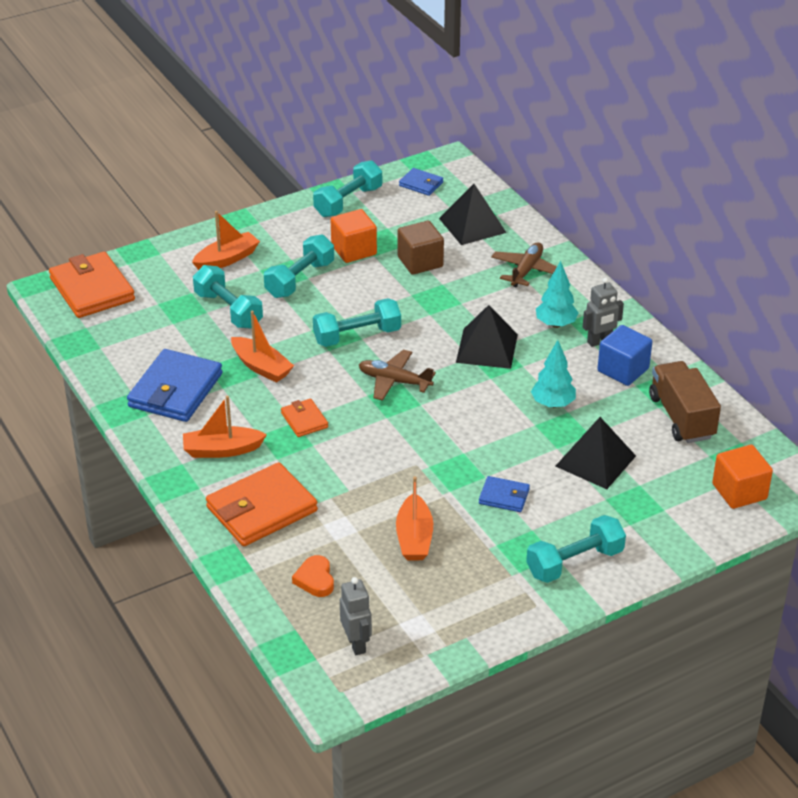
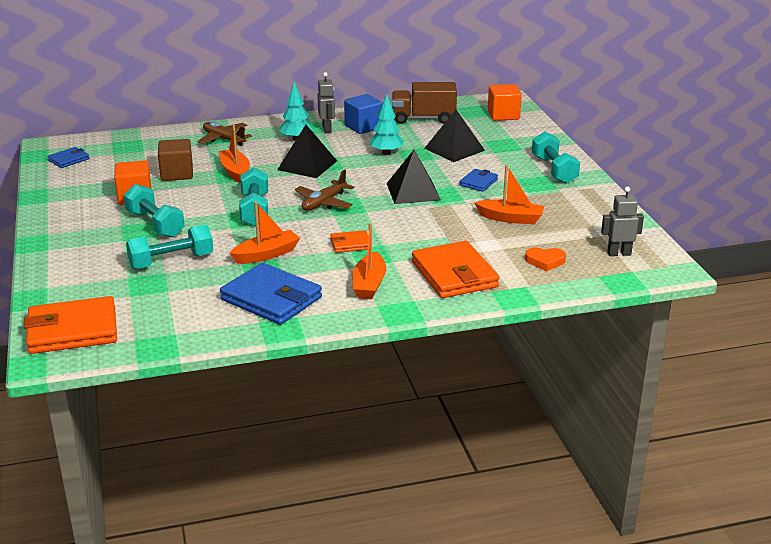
camera: 75 degrees left, 10 degrees down
(227, 259) = (91, 254): orange boat -> orange boat (235, 172)
(348, 202) = (61, 191): turquoise dumbbell -> none
(472, 225) = (147, 149): black pyramid -> black pyramid (413, 191)

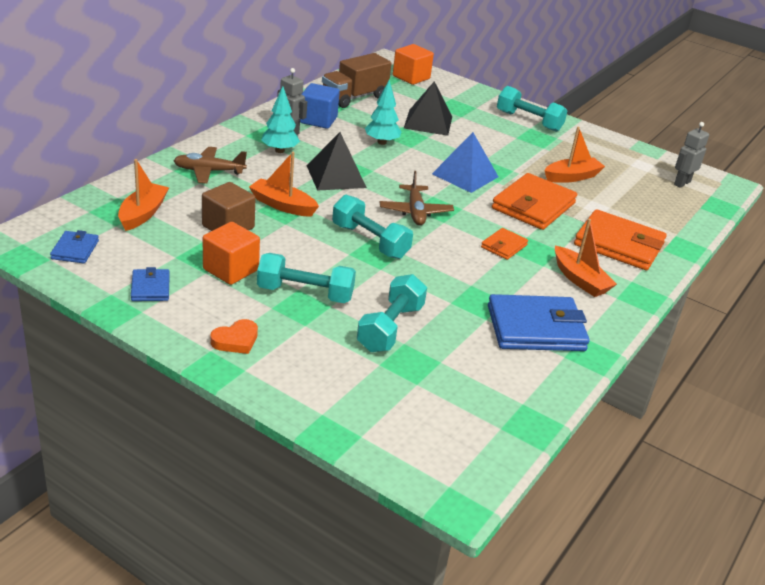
camera: 45 degrees left, 5 degrees up
(72, 330) = (432, 449): orange wallet -> orange wallet (533, 206)
(266, 255) = (458, 285): orange boat -> orange boat (143, 214)
(413, 191) = (465, 175): black pyramid -> blue pyramid
(478, 182) = (497, 150): blue wallet -> blue wallet (150, 288)
(545, 261) = (652, 208): orange heart -> orange heart (236, 340)

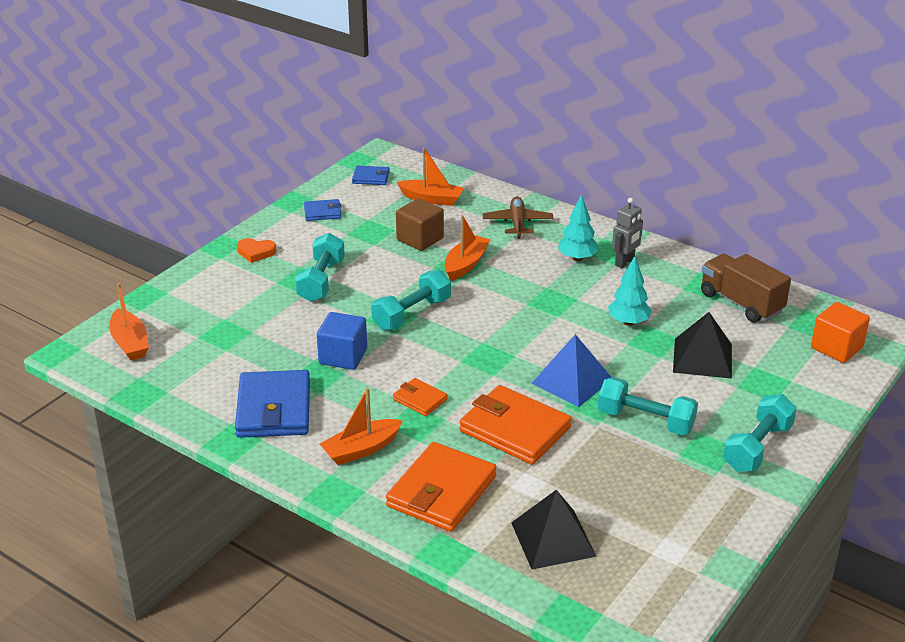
camera: 95 degrees right, 0 degrees up
(230, 270) = (352, 244): orange cube -> none
(236, 340) = (256, 252): orange heart -> orange heart turned 45 degrees counterclockwise
(318, 120) = (663, 279): blue cube -> blue cube (343, 356)
(336, 176) = (535, 293): black pyramid -> black pyramid (553, 539)
(390, 328) = (273, 324): turquoise dumbbell -> turquoise dumbbell (645, 420)
(415, 212) = (476, 342): brown plane -> none
(572, 177) = (603, 471): orange boat -> orange boat (130, 343)
(682, 183) = (629, 586): grey robot -> none

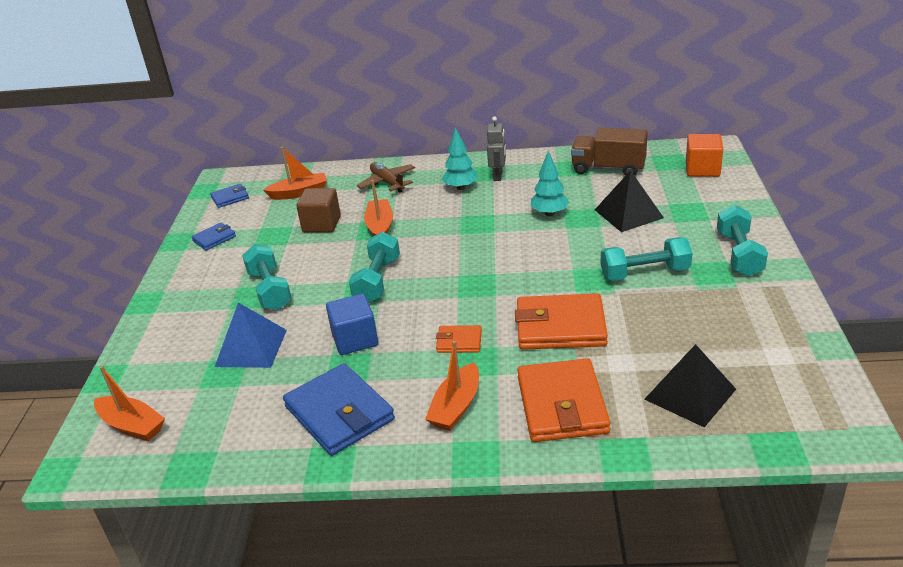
camera: 30 degrees left, 0 degrees up
(256, 252) = (184, 293): orange heart -> none
(572, 381) = (559, 271): blue pyramid -> blue pyramid (251, 348)

